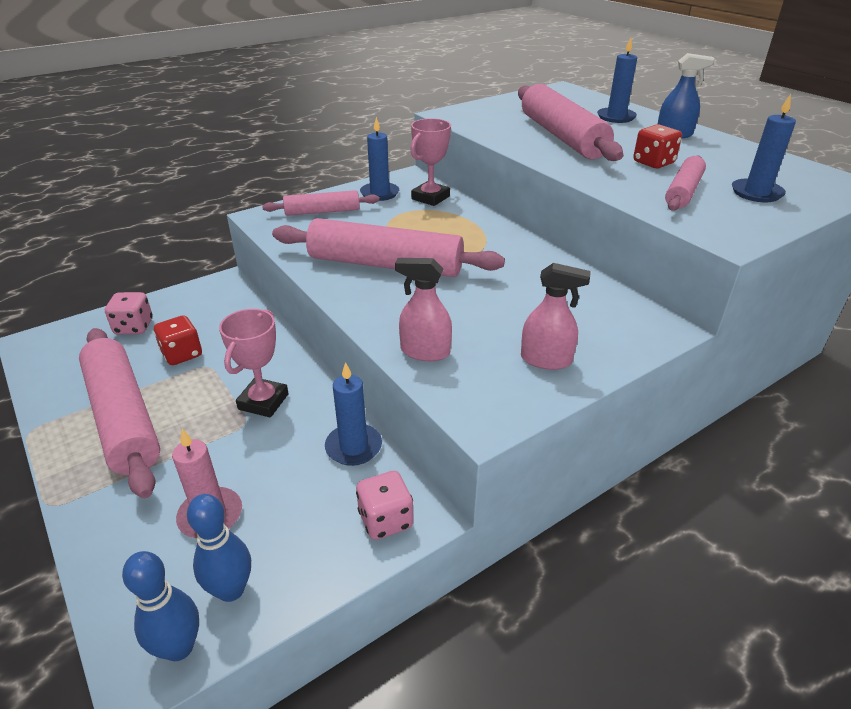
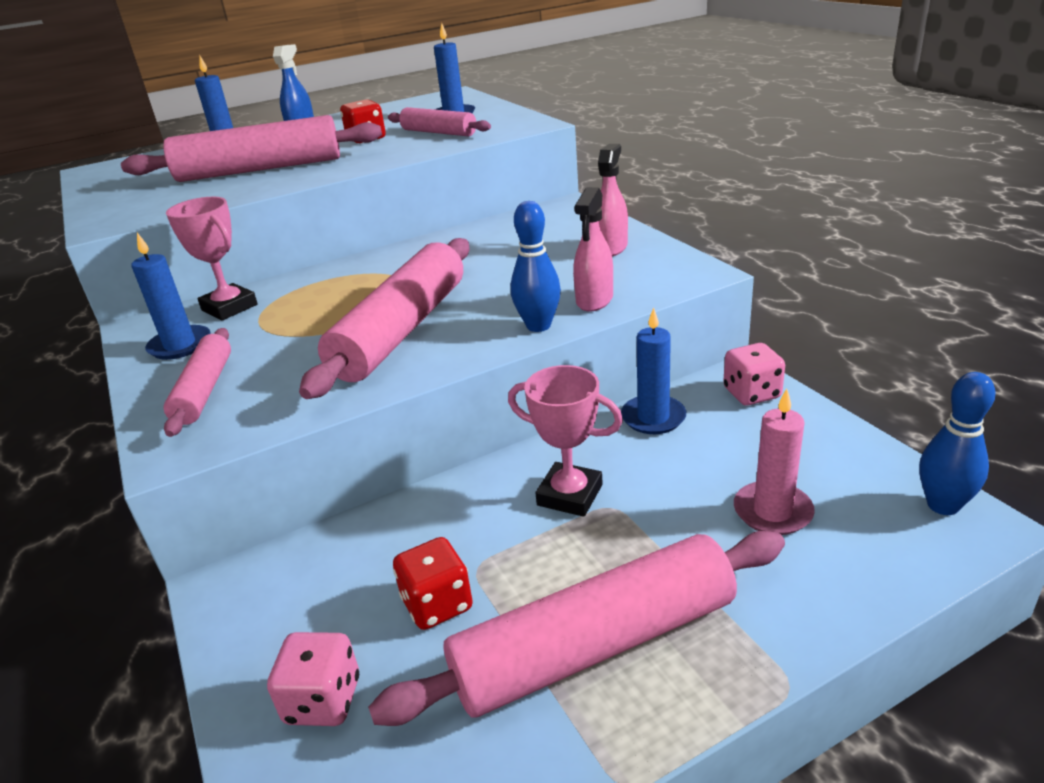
camera: 80 degrees left, 5 degrees down
(231, 590) = (864, 480): blue bowling pin -> blue bowling pin (538, 326)

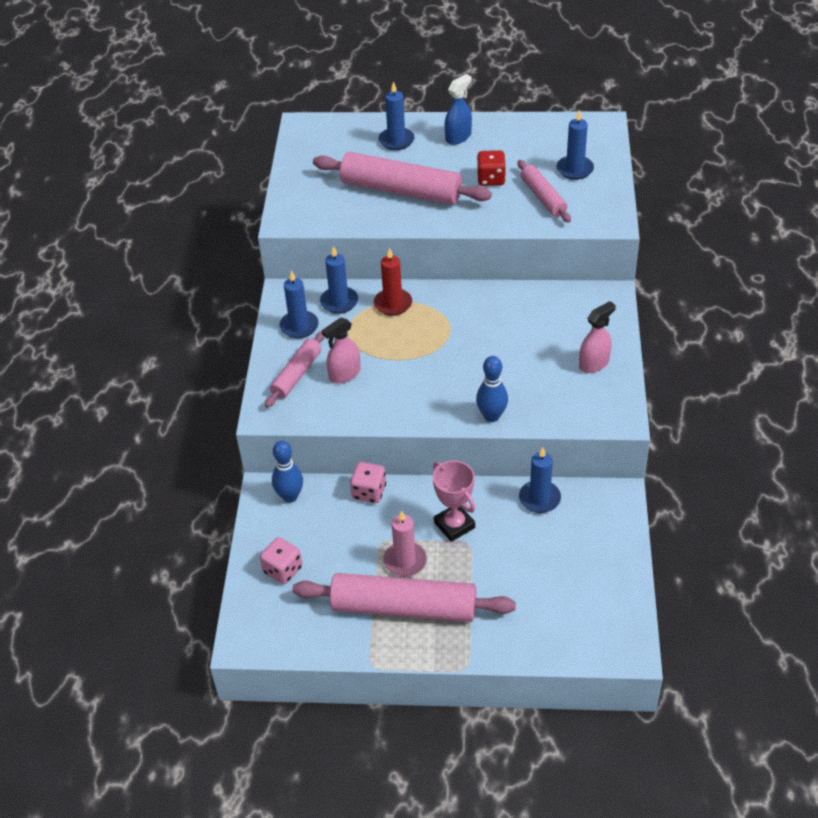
camera: 30 degrees right, 15 degrees up
(229, 307) = (339, 302): pink trophy -> blue candle
(309, 286) = (393, 304): none -> red candle
(401, 330) = (418, 378): pink rolling pin -> none
(437, 604) = (353, 551): red dice -> none
(594, 300) = (539, 410): pink spray bottle -> pink spray bottle (344, 374)
(751, 393) = (610, 512): pink dice -> pink dice (369, 492)
(772, 511) = (542, 589): pink candle -> pink candle (405, 561)
(943, 505) = (627, 633): blue bowling pin -> blue bowling pin (290, 496)

